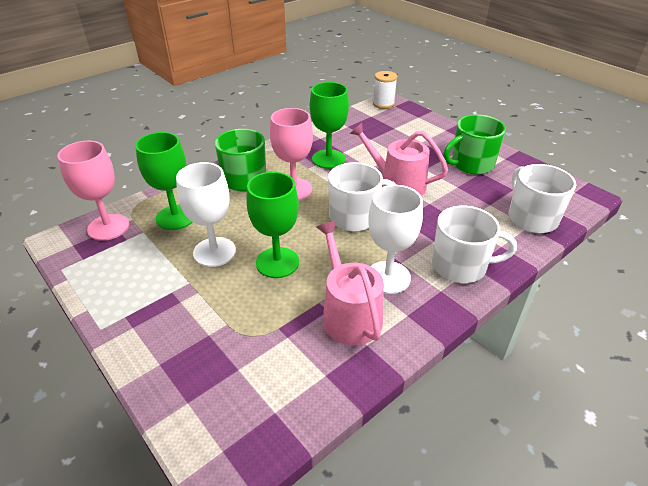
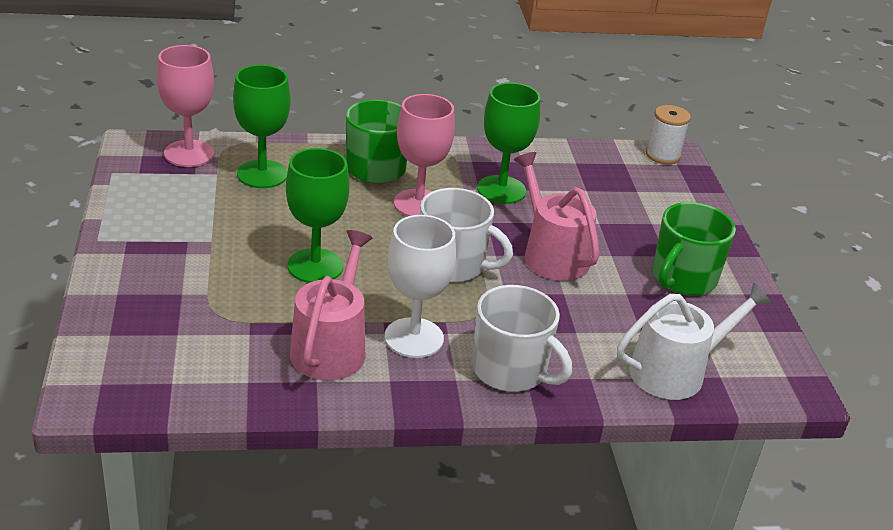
camera: 30 degrees right, 5 degrees down
(214, 252) = (264, 225): white goblet -> none
(471, 164) = (683, 278): green mug -> green mug turned 60 degrees counterclockwise
(531, 218) = (675, 371): white mug -> white watering can

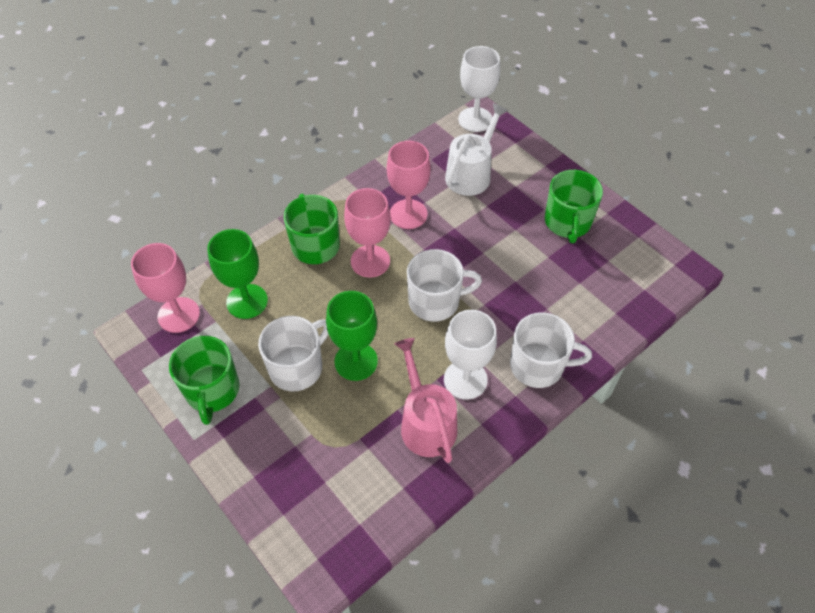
camera: 30 degrees left, 20 degrees up
(155, 217) = (212, 390): none -> green mug
(252, 241) = (297, 367): none -> white mug
(501, 190) = (408, 214): green goblet -> pink goblet
(551, 254) = (483, 252): pink watering can -> none
(662, 155) = (475, 119): white spool -> white goblet
(675, 371) = (620, 302): white watering can -> white watering can (471, 174)

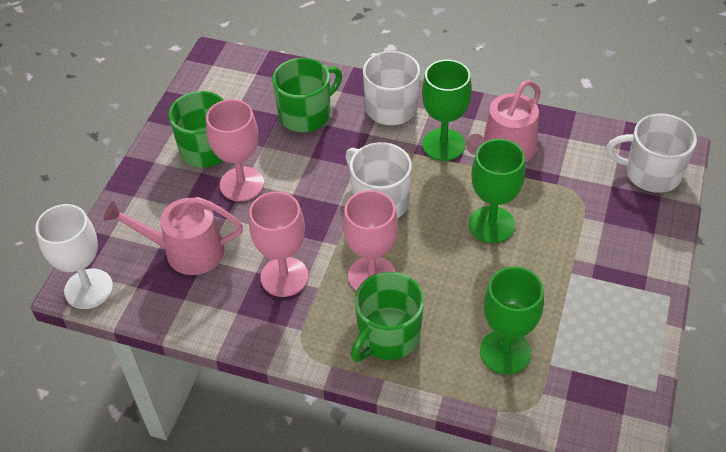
camera: 120 degrees left, 5 degrees down
(179, 315) = (573, 404): pink goblet -> pink goblet (242, 184)
(212, 390) = (617, 314): green mug -> green mug (306, 114)
(297, 367) = (536, 264): white mug -> white mug (651, 173)
(465, 379) = (443, 144): white goblet -> green goblet
(471, 174) = (186, 251): white watering can -> pink watering can

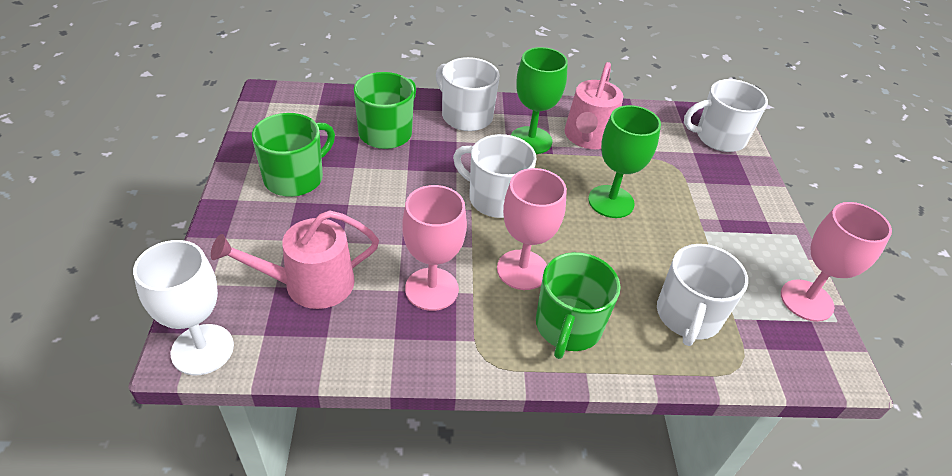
camera: 25 degrees left, 5 degrees down
(242, 184) = (346, 206): pink goblet -> pink goblet (806, 300)
(505, 352) = (688, 316): green goblet -> white mug

